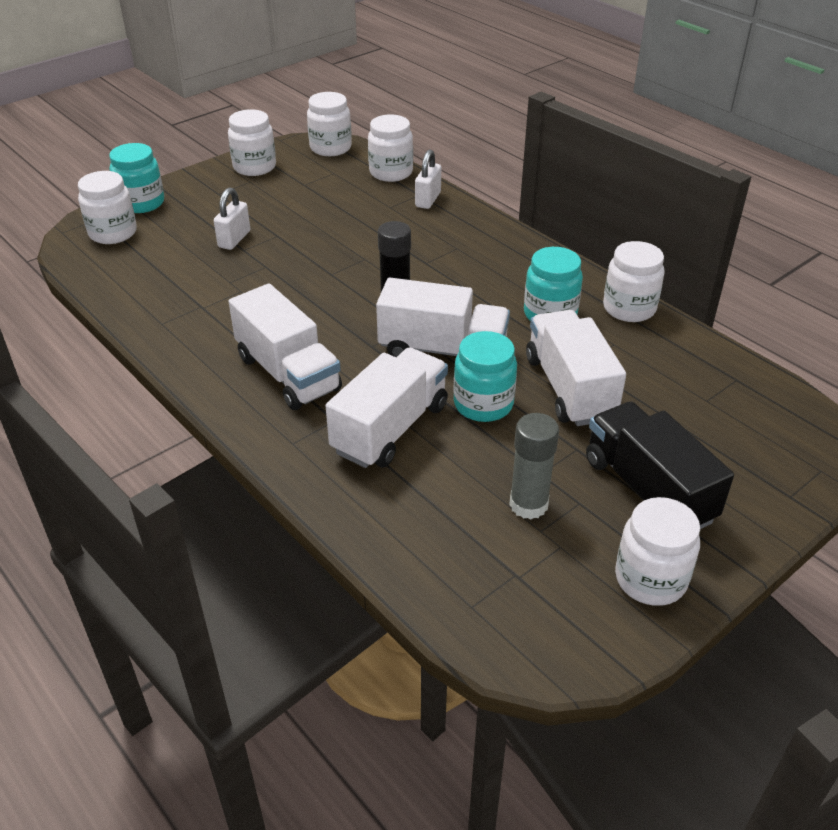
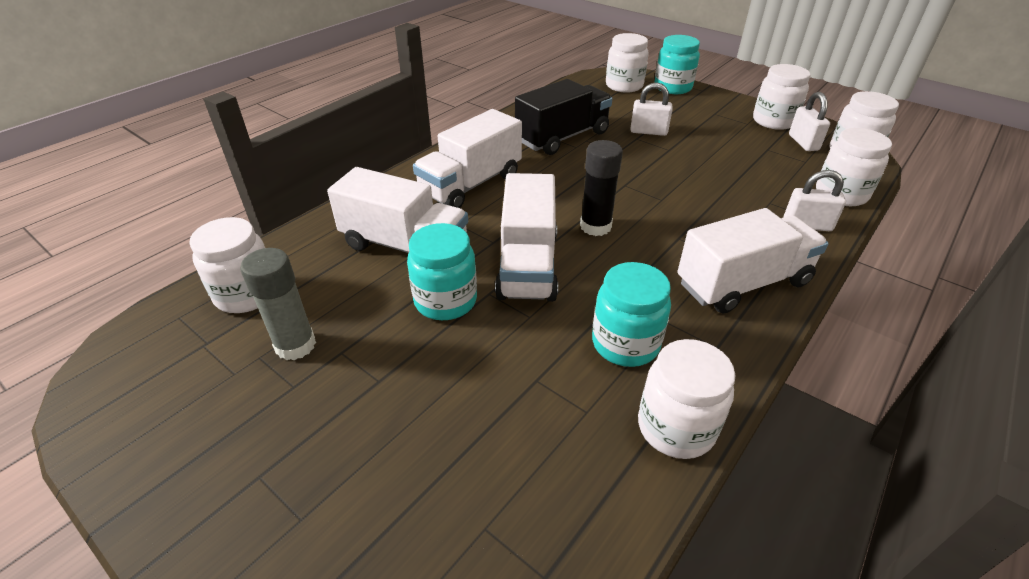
camera: 80 degrees right, 0 degrees up
(302, 164) = (803, 142): none -> white padlock
(569, 388) = (484, 369): white truck -> white truck (743, 283)
(648, 490) = (305, 451): black truck -> black truck (562, 137)
(650, 579) = (166, 453): white jar -> white jar (246, 294)

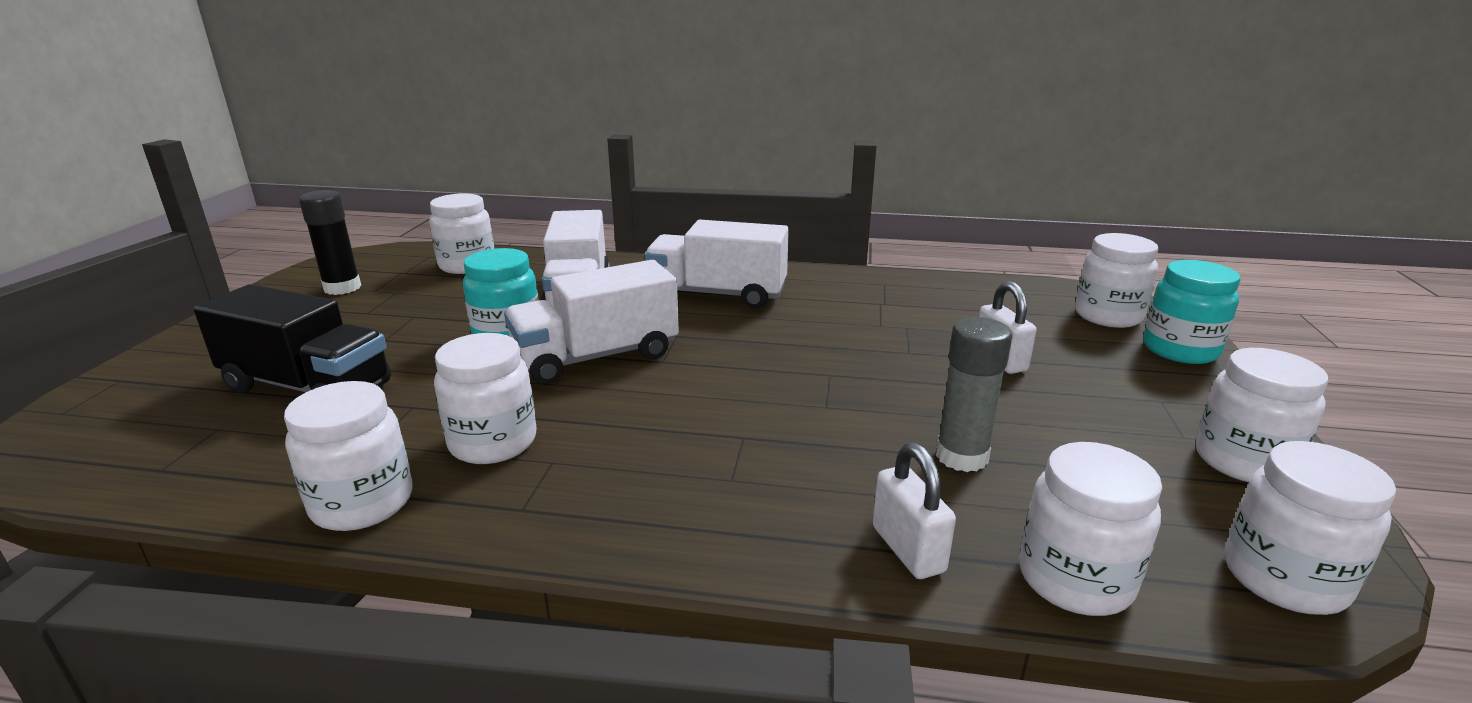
camera: 60 degrees right, 15 degrees down
(295, 345) = (414, 298): grey glue stick -> grey glue stick (961, 456)
(562, 137) = (889, 312): black truck -> black truck (308, 387)
(595, 226) = (709, 376): black glue stick -> black glue stick (342, 288)
(625, 343) = (493, 442): turquoise jar -> white jar
(743, 283) = (678, 507): white truck -> none
(803, 142) = (1216, 507): white padlock -> none

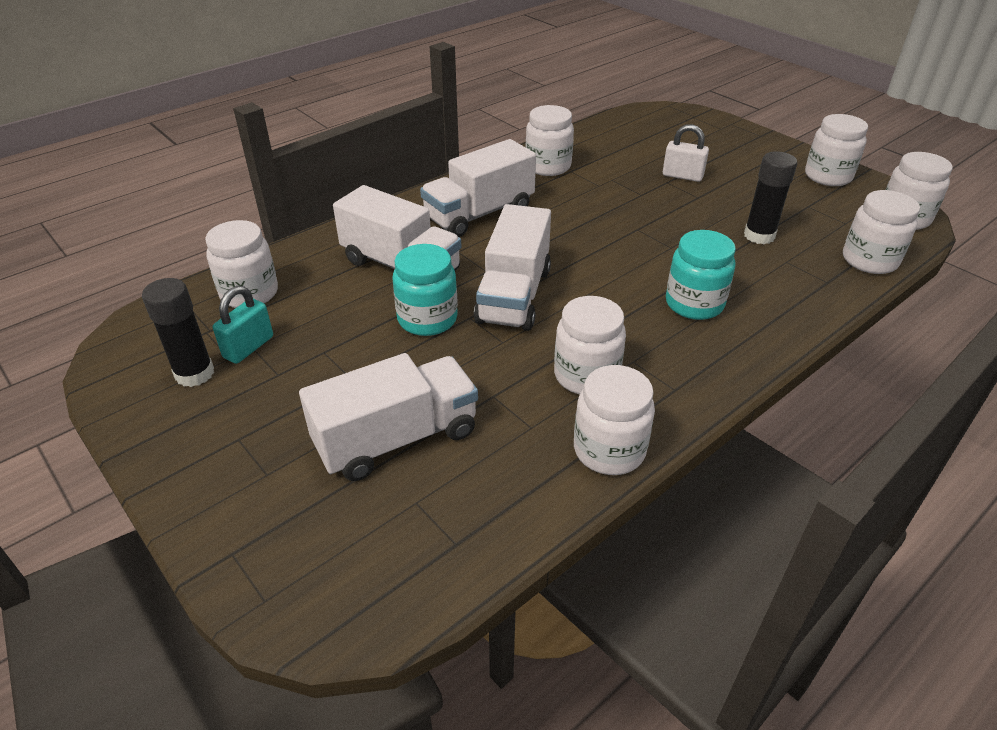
camera: 50 degrees left, 15 degrees up
(308, 387) = (397, 439): black truck -> white truck
(393, 291) = (248, 347): none -> turquoise padlock
(908, 549) = (817, 288): white padlock -> none
(961, 456) = (759, 236): grey glue stick -> black glue stick
(1108, 316) = (673, 124): white jar -> white jar (548, 166)
(1180, 350) = (727, 130): turquoise jar -> turquoise jar (694, 304)

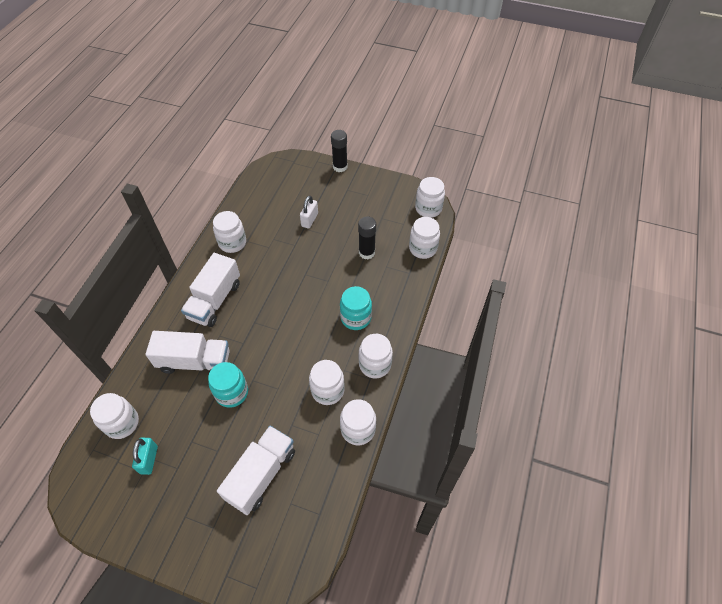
camera: 30 degrees left, 15 degrees up
(194, 374) = (132, 491): black glue stick -> black glue stick (340, 167)
(514, 295) = (267, 354): white truck -> none
(682, 176) = (309, 220): white padlock -> white padlock turned 60 degrees counterclockwise
(828, 176) = (383, 189): white jar -> white jar (375, 364)

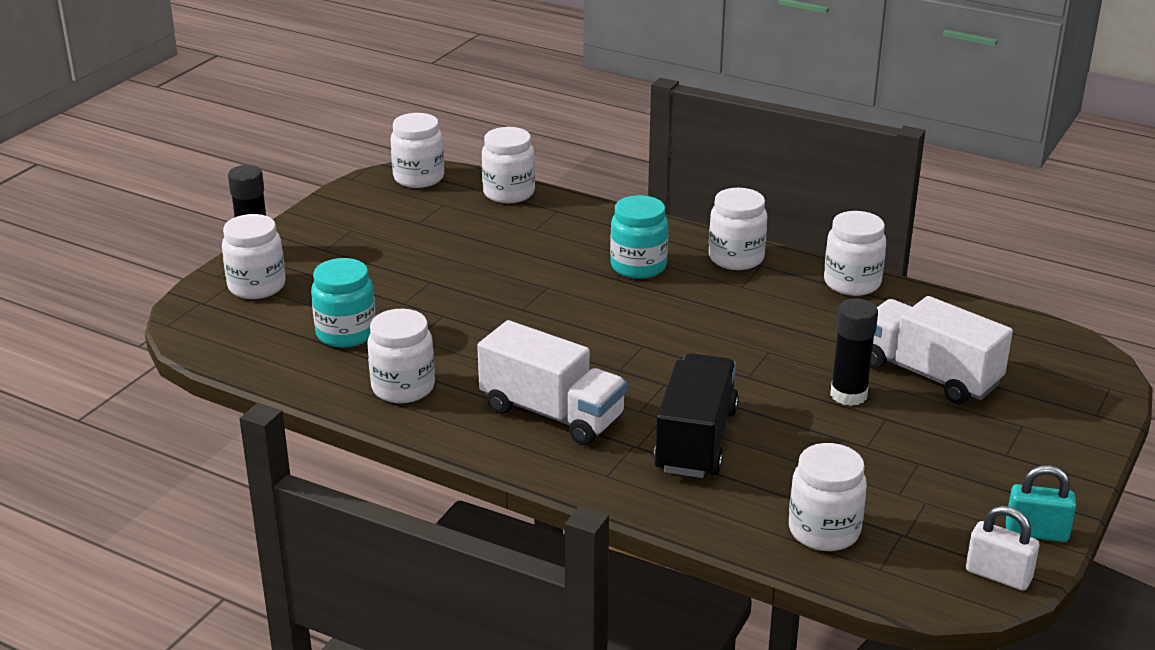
camera: 80 degrees left, 25 degrees down
(149, 459) = (902, 495): turquoise padlock -> turquoise padlock (1036, 532)
(195, 361) = (696, 440): white truck -> black truck
(232, 393) = (771, 399): turquoise jar -> turquoise jar (346, 333)
(309, 220) = (384, 294): white padlock -> white padlock (998, 575)
(327, 390) = (779, 304): white jar -> white jar (257, 286)
(366, 253) = (496, 244): black glue stick -> black glue stick (848, 395)

